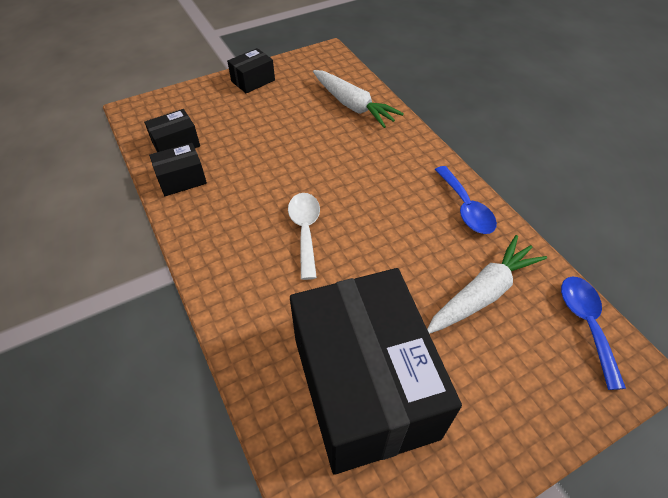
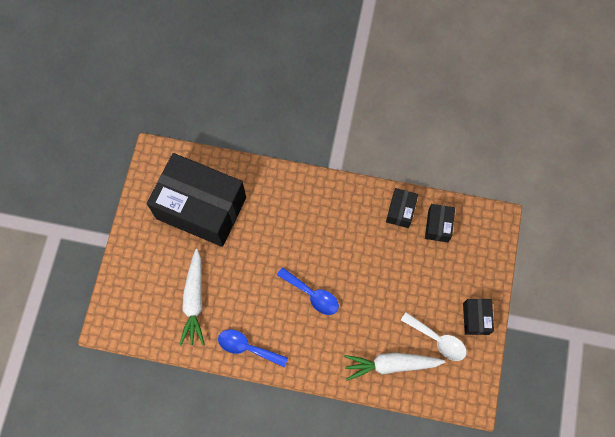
camera: 130 degrees right, 20 degrees up
(305, 230) = (305, 248): white spoon -> white spoon (438, 340)
(586, 324) = (139, 330): blue spoon -> blue spoon (312, 295)

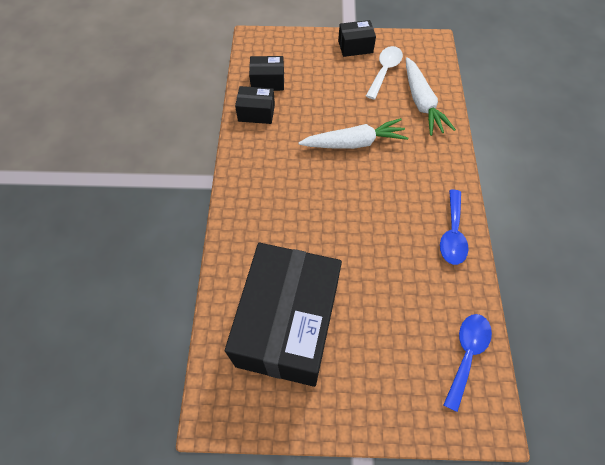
camera: 100 degrees left, 10 degrees down
(194, 300) = (415, 306): white carrot -> white carrot (354, 143)
(312, 295) = (370, 179): blue spoon -> blue spoon (466, 354)

